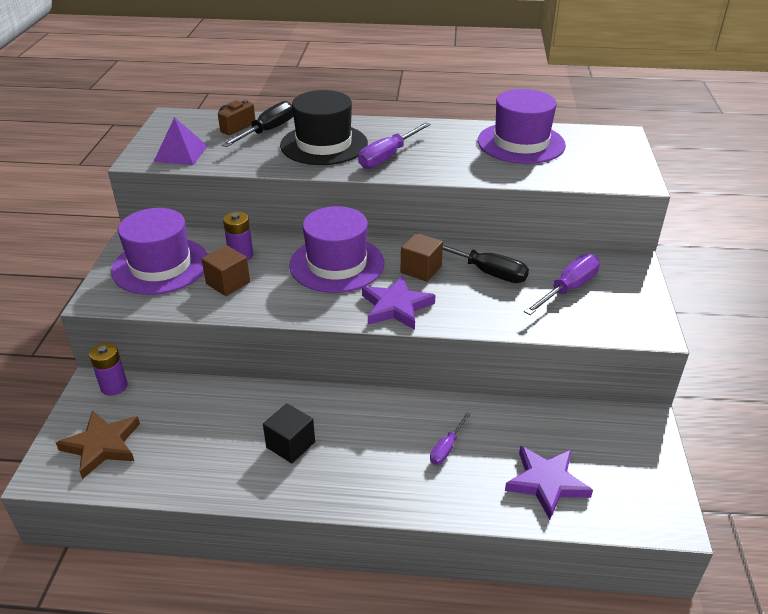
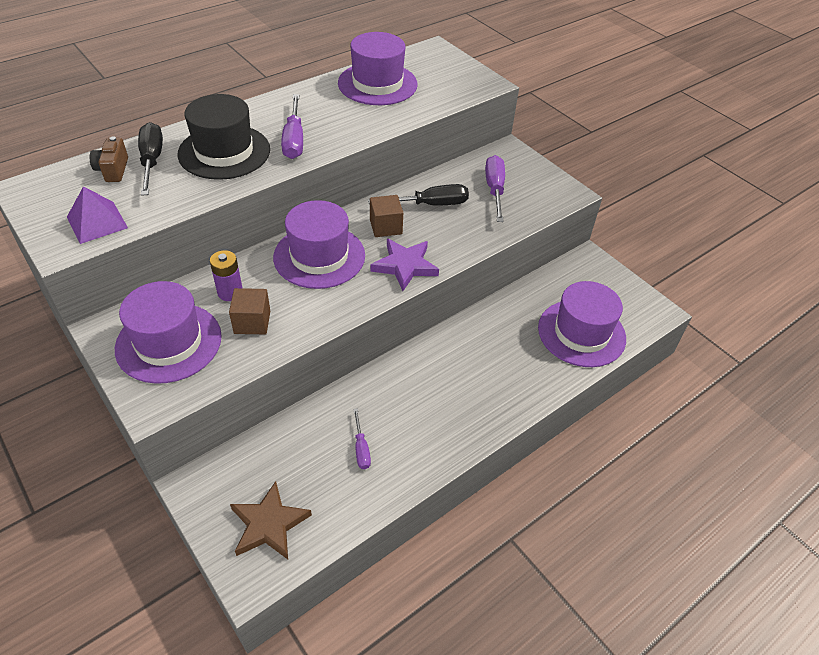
camera: 45 degrees left, 10 degrees up
(114, 386) = (213, 474): purple battery -> none
(290, 445) = (409, 418): black cube -> none
(446, 448) = (506, 350): purple screwdriver -> purple screwdriver (361, 448)
(546, 483) = (581, 333): purple star -> purple hat

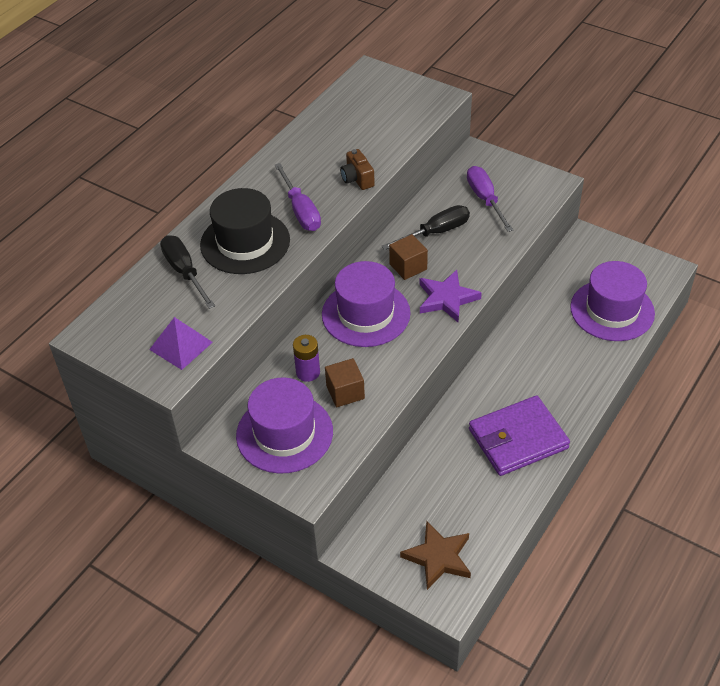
camera: 15 degrees left, 0 degrees up
(113, 170) = (155, 292): brown camera -> brown camera (357, 179)
(361, 448) = (478, 472): purple screwdriver -> none
(377, 84) = (339, 128): purple hat -> none
(419, 428) = (518, 439): none -> purple wallet

